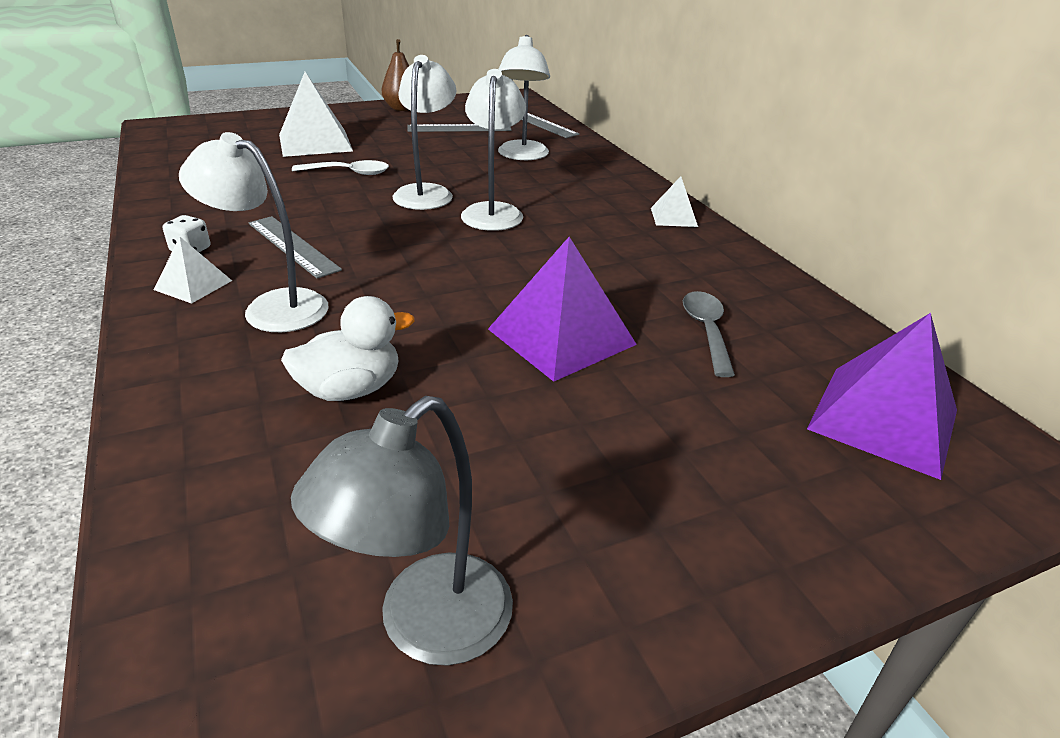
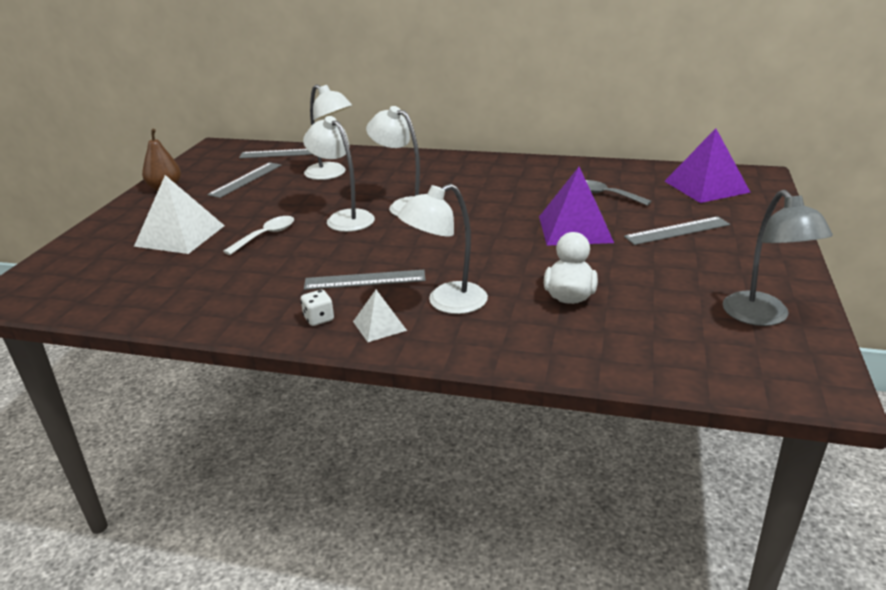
camera: 50 degrees left, 5 degrees down
(665, 432) = (677, 231): none -> grey ruler
(674, 217) = (481, 162): white pyramid -> none

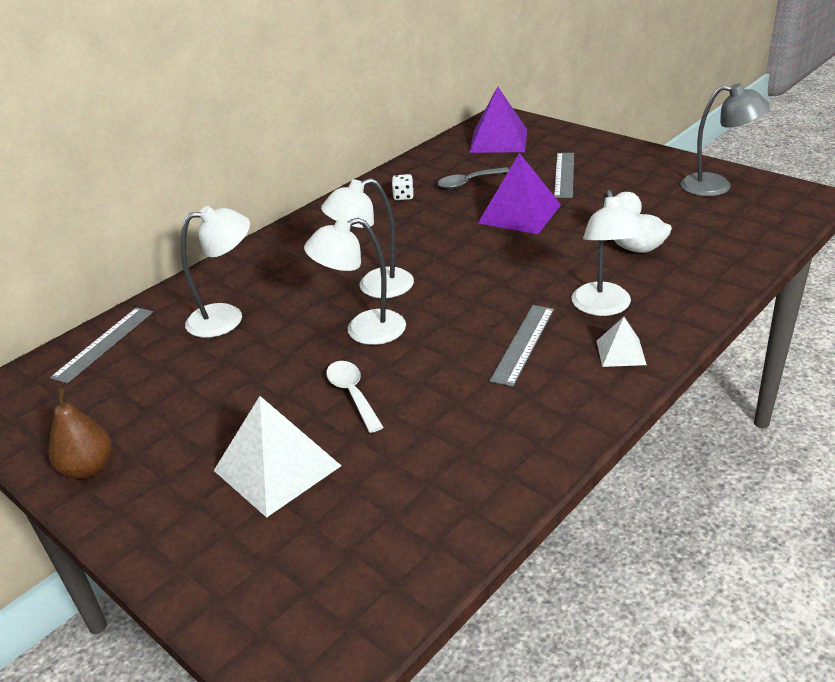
camera: 60 degrees left, 5 degrees up
(246, 179) = (155, 387): grey ruler -> none
(319, 319) = (583, 386): white dice -> white dice (403, 196)

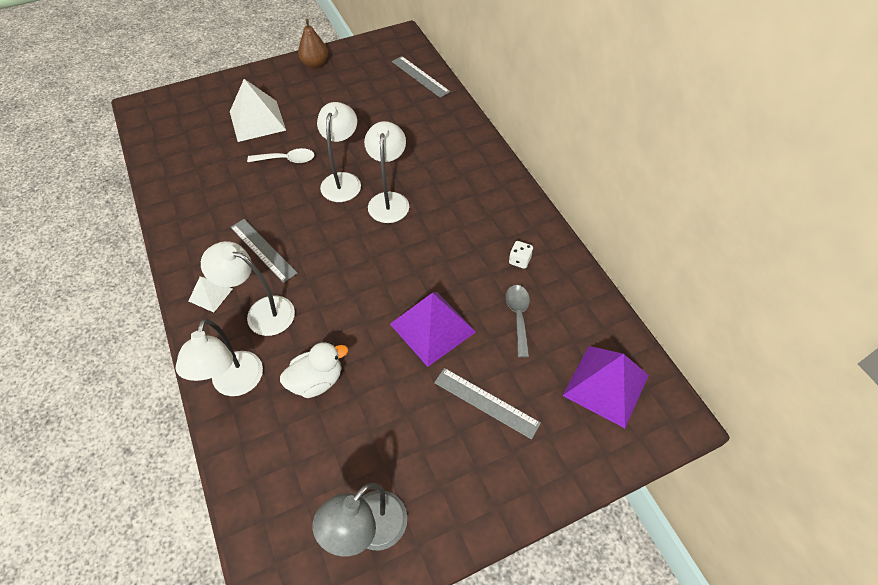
camera: 110 degrees right, 20 degrees up
(227, 318) = (408, 126): white lamp -> white lamp (235, 384)

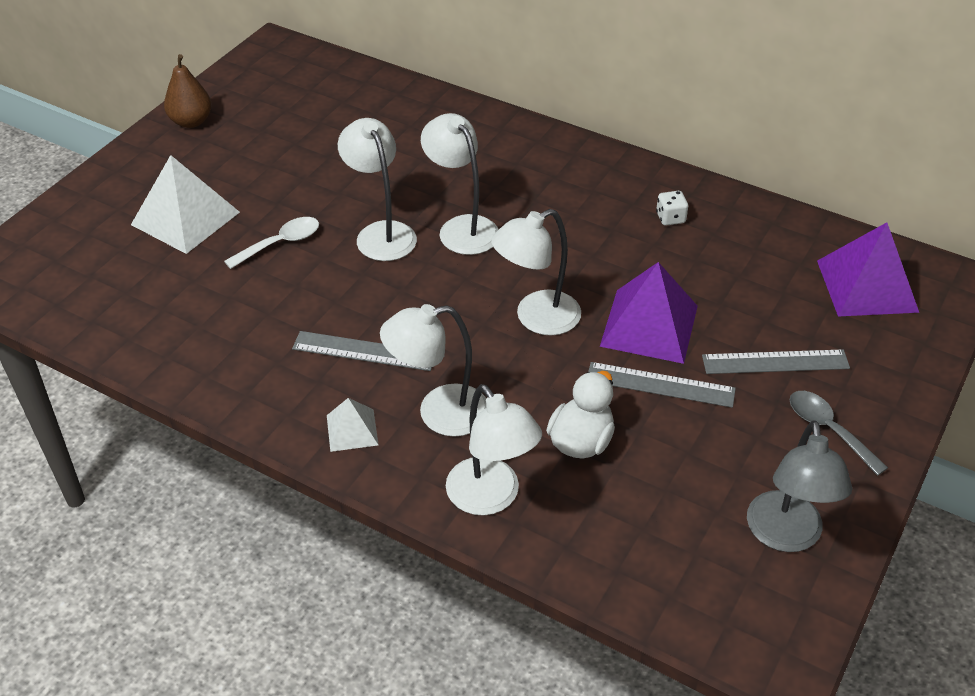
camera: 35 degrees left, 10 degrees down
(372, 283) = (536, 318): none -> white lamp
(420, 76) = (351, 81): grey ruler -> grey ruler (660, 385)
(518, 316) = (724, 270): grey spoon -> grey spoon (828, 430)

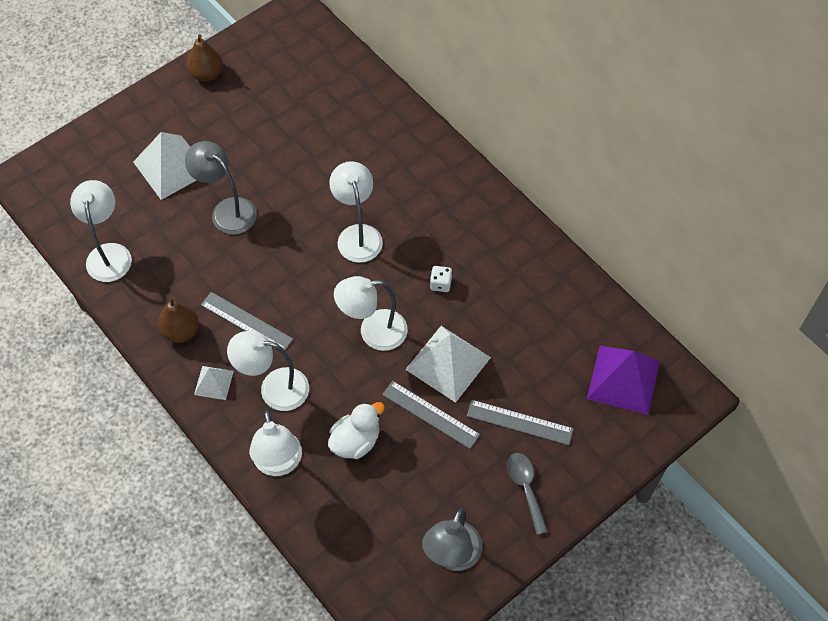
camera: 20 degrees right, 15 degrees up
(279, 385) = (181, 331): none -> brown pear
(280, 243) = (227, 210): white spoon -> grey lamp
(381, 233) = (299, 222): white lamp -> white lamp (109, 253)
(649, 325) = (448, 363): purple pyramid -> white pyramid
(670, 218) = (512, 273): white dice -> white dice (440, 284)

